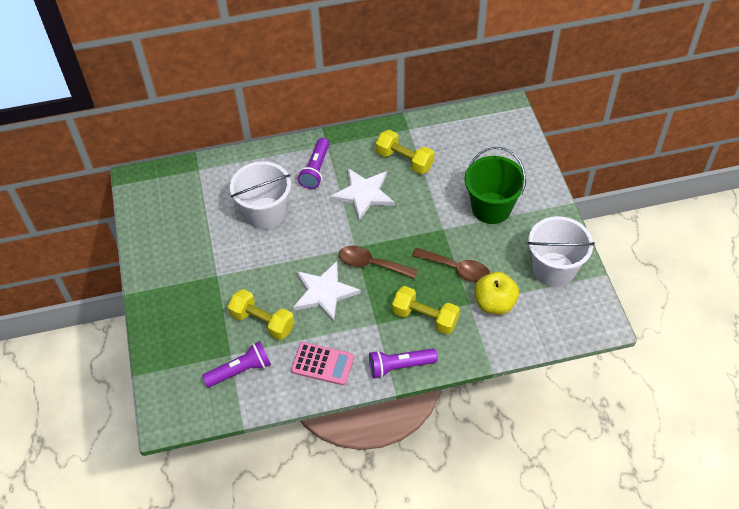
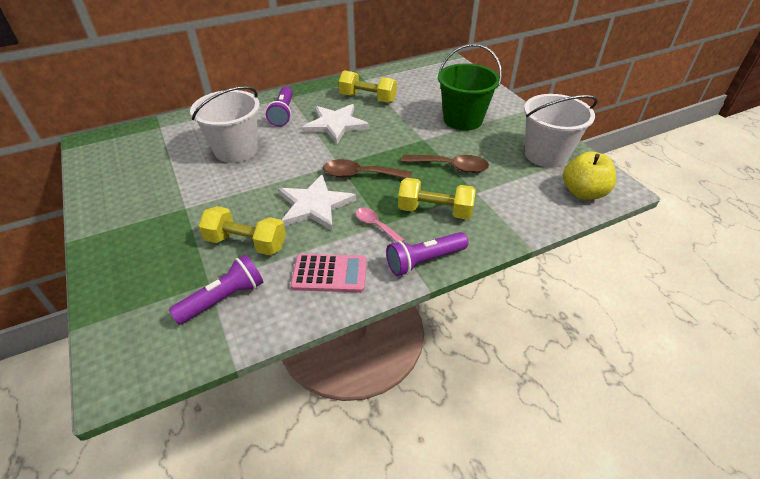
camera: 15 degrees left, 10 degrees down
(370, 323) = (375, 225): none -> pink spoon
(494, 303) = (502, 188): yellow apple -> yellow apple (583, 193)

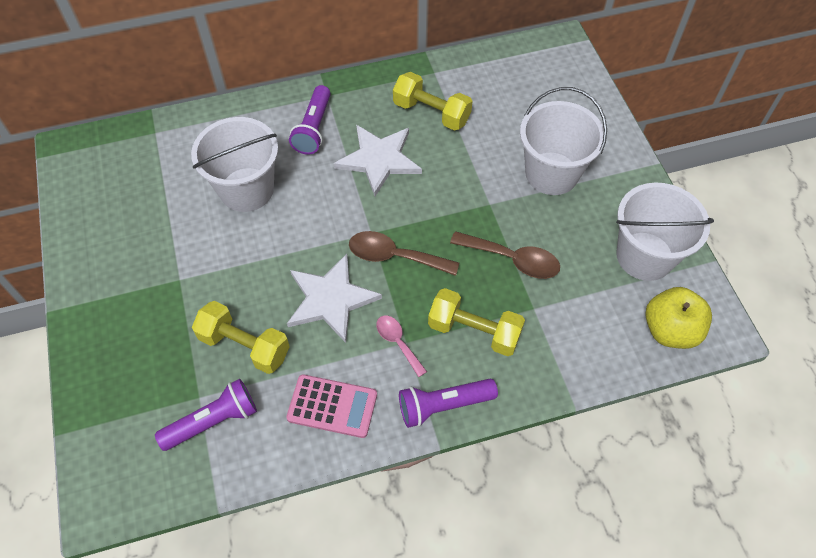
camera: 10 degrees right, 15 degrees up
(463, 119) = (551, 173): green bucket -> white bucket

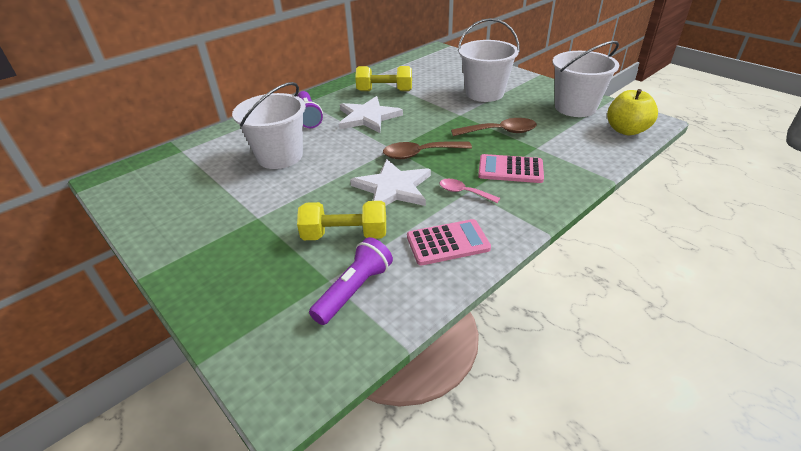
camera: 25 degrees left, 20 degrees down
(443, 405) = (529, 211): purple flashlight -> none
(474, 331) = (510, 169): yellow dumbbell -> pink calculator

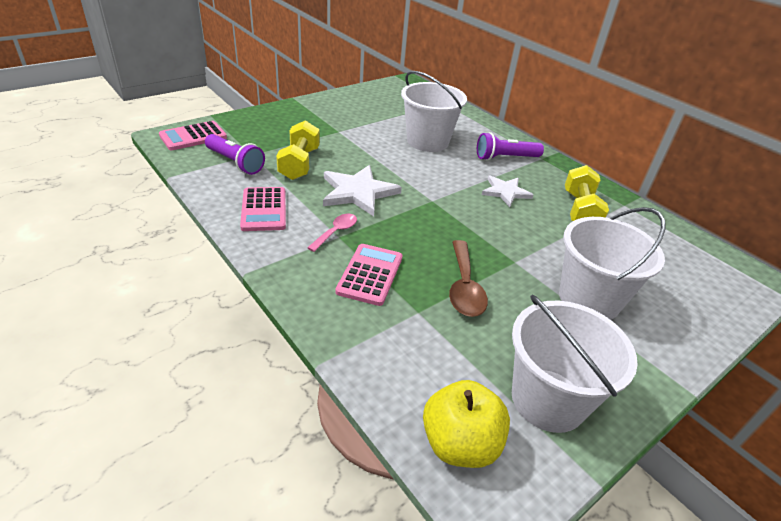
camera: 90 degrees right, 0 degrees up
(282, 360) = (193, 136): none -> pink calculator
(368, 117) = (505, 192): white star -> white star, size x0.65
(420, 154) = (418, 216): brown spoon -> none

